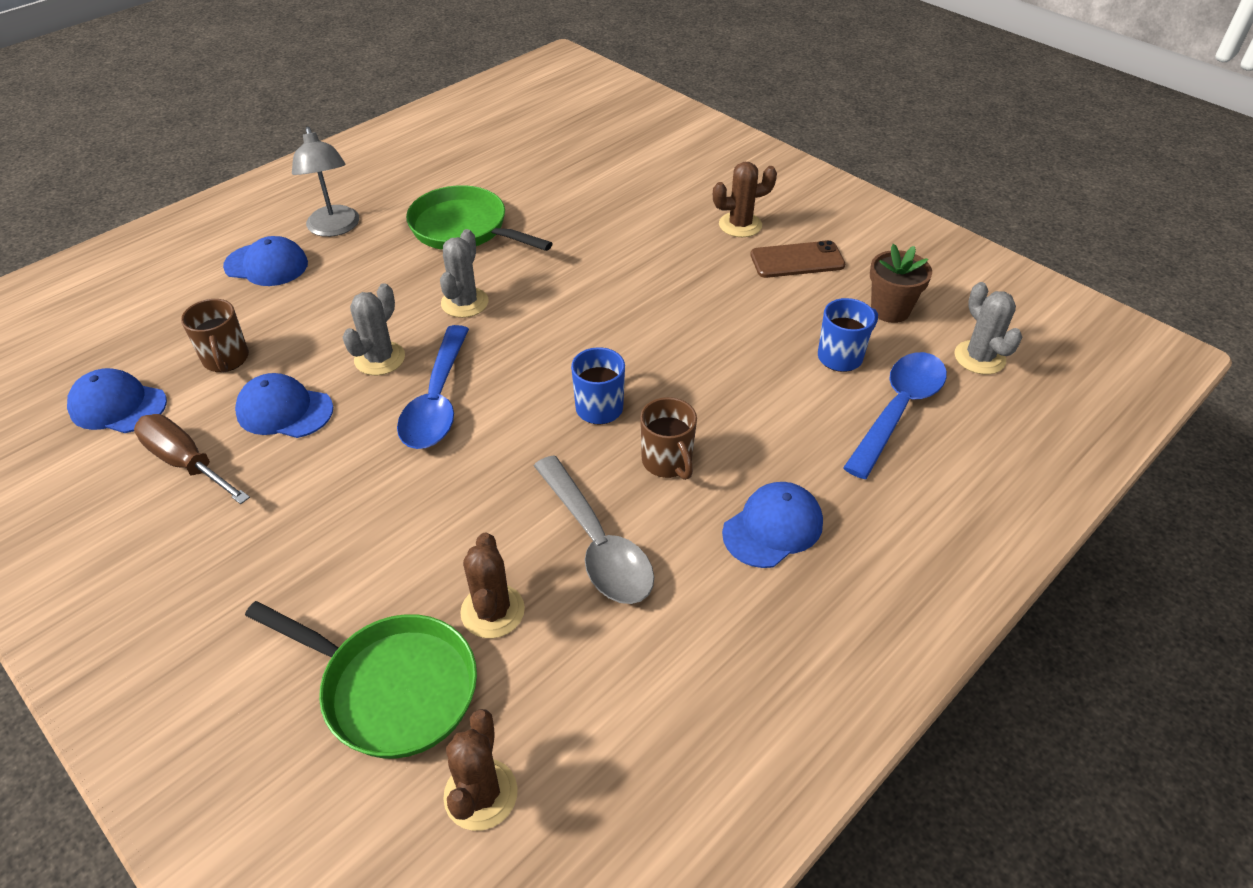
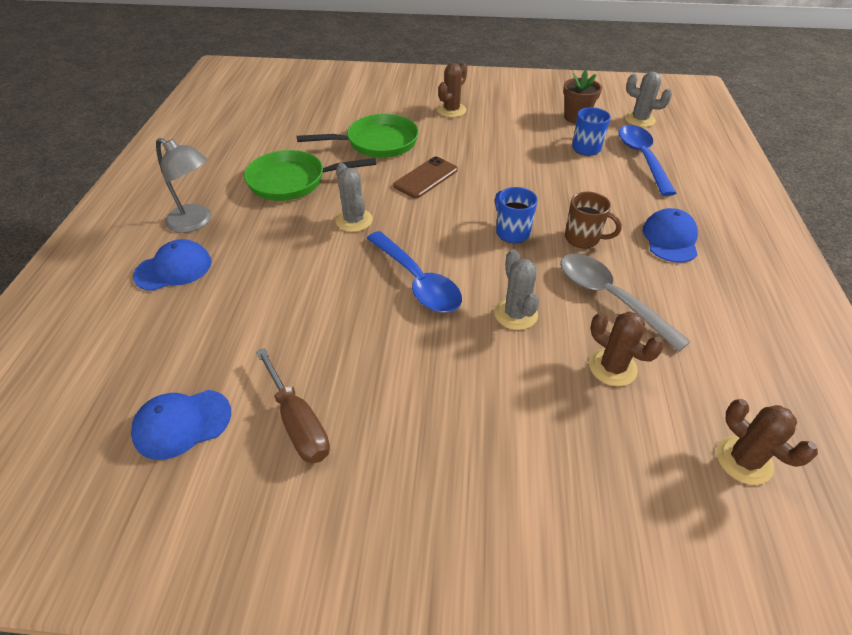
camera: 40 degrees left, 0 degrees up
(186, 463) = (298, 422): brown screwdriver -> brown screwdriver turned 120 degrees counterclockwise
(226, 359) = (231, 342): brown mug -> none
(284, 410) = (324, 346): blue cap -> none
(379, 358) = (345, 279): grey cactus -> grey cactus (515, 314)
(392, 688) = (624, 447): green pan -> green pan (377, 143)
(597, 543) = (609, 298): grey spoon -> grey spoon turned 150 degrees counterclockwise
(797, 260) = (503, 114): brown phone -> brown phone (426, 178)

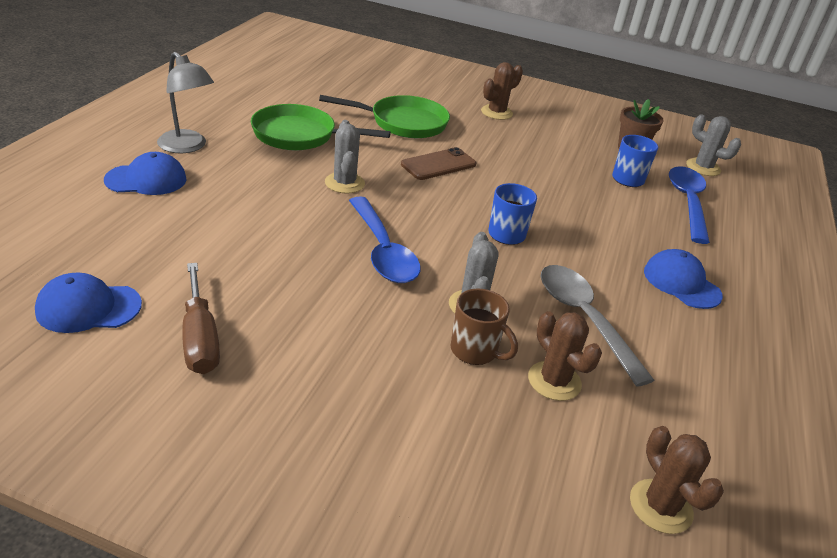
camera: 10 degrees right, 10 degrees down
(583, 238) = (582, 258): brown mug -> brown mug (475, 351)
(670, 239) = (681, 283): blue cap -> blue cap turned 60 degrees counterclockwise

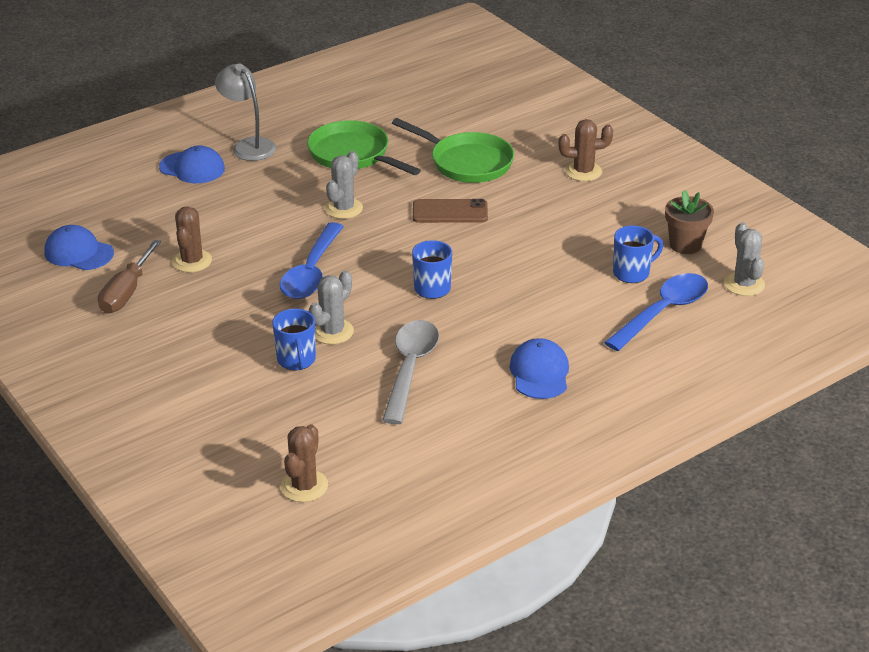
camera: 40 degrees right, 0 degrees up
(187, 147) = (248, 145): grey lamp -> grey lamp turned 150 degrees clockwise
(475, 351) = (296, 360): brown mug -> blue mug
(554, 381) = (329, 398): brown cactus -> brown cactus (192, 261)

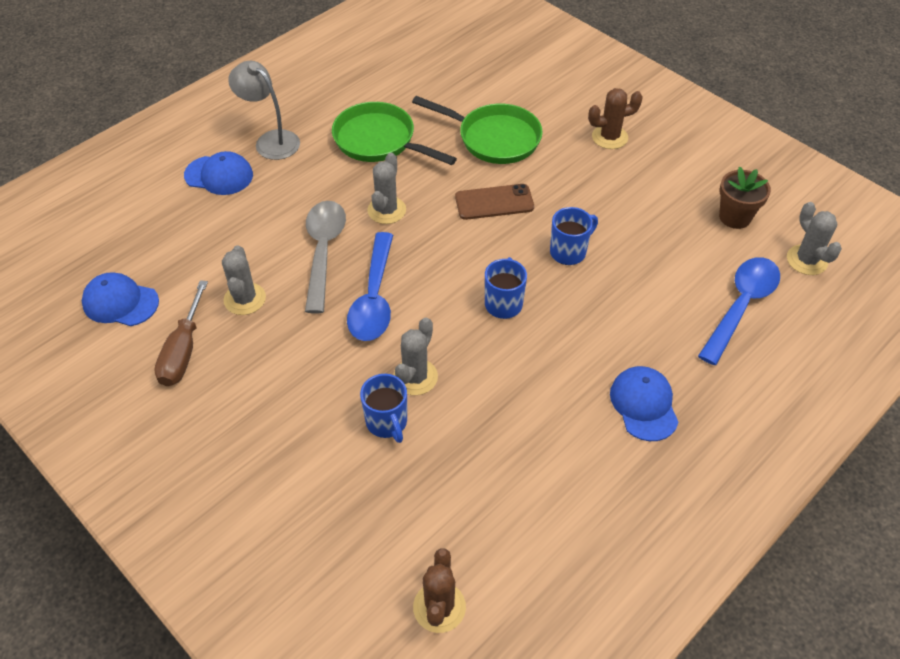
camera: 10 degrees left, 15 degrees up
(192, 261) = (245, 299): brown cactus -> grey cactus
(410, 369) = (509, 418): grey spoon -> grey spoon (323, 251)
(632, 273) = (695, 259): blue mug -> blue mug (569, 252)

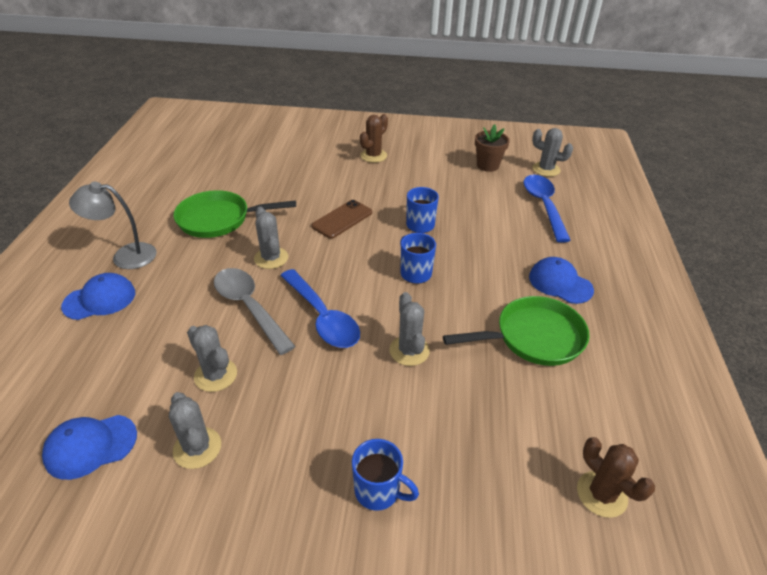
camera: 40 degrees left, 10 degrees down
(183, 351) = (197, 448): brown screwdriver -> grey cactus
(387, 423) = (424, 393): blue mug -> blue mug (378, 491)
(494, 138) = (301, 185): green pan -> green pan (534, 337)

